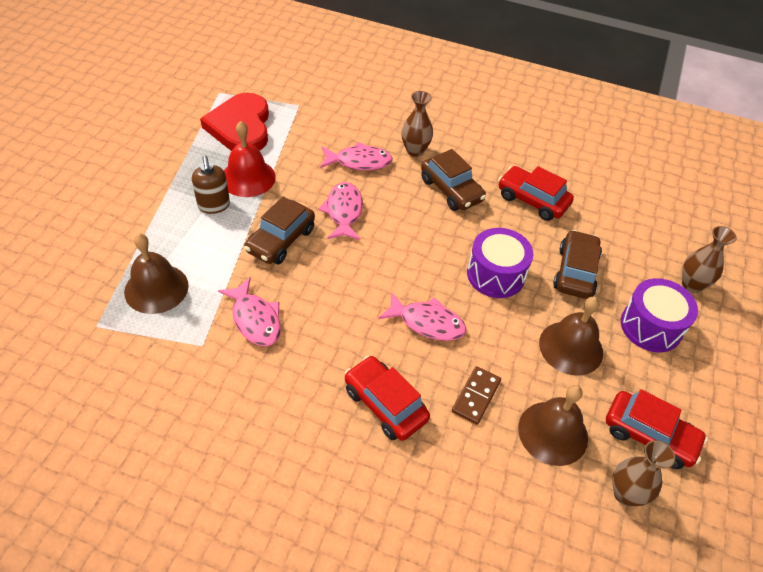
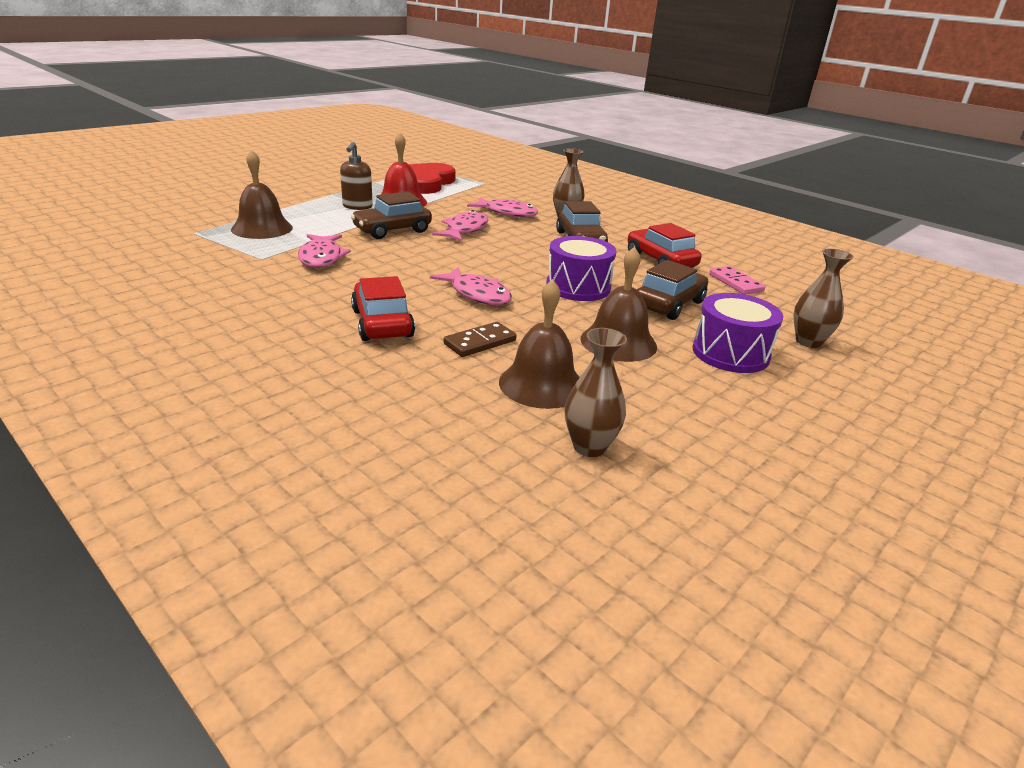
camera: 25 degrees right, 20 degrees down
(604, 214) = (735, 283): none -> pink domino
(649, 435) = (660, 417): red car -> none

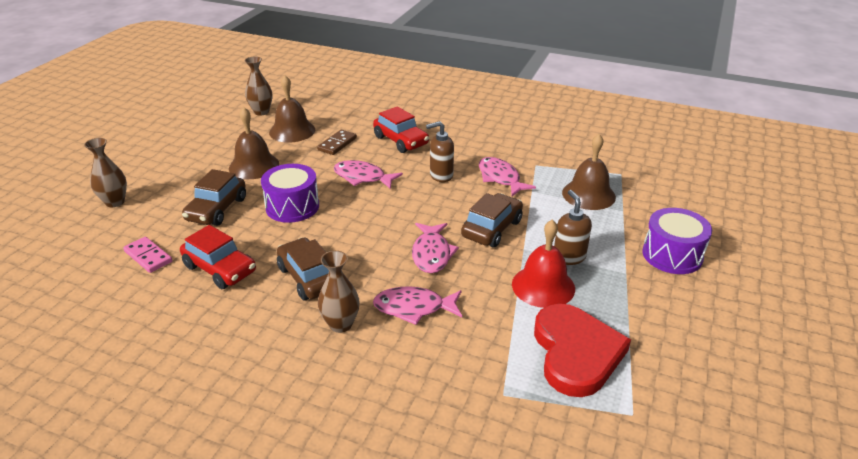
camera: 160 degrees right, 5 degrees up
(383, 274) = (441, 175): none -> brown soap dispenser
(730, 353) = (179, 177): purple drum -> purple drum (672, 255)

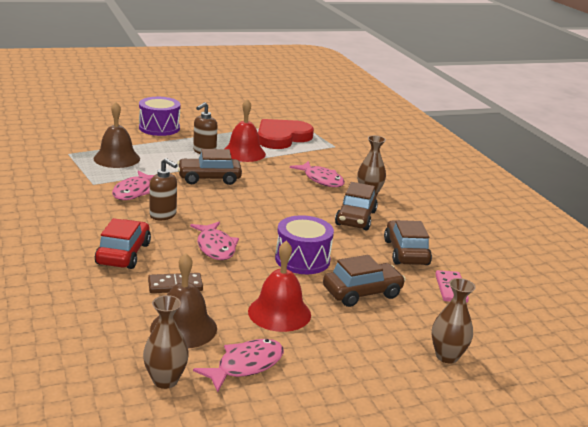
camera: 135 degrees left, 10 degrees down
(220, 269) = (406, 252): red car -> brown car
(254, 166) = (279, 313): brown bell -> red bell
(432, 254) = (267, 189): pink fish -> pink fish (245, 365)

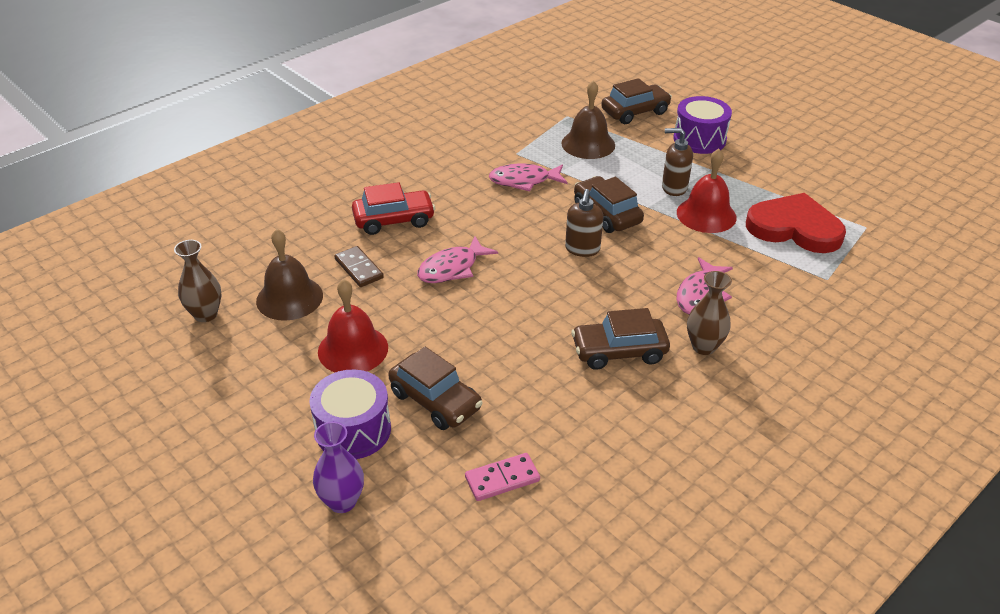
camera: 70 degrees right, 15 degrees up
(163, 215) = (490, 215): brown soap dispenser -> brown soap dispenser (582, 249)
(245, 365) = (249, 354): pink fish -> none
(302, 259) = (475, 335): purple drum -> purple drum (353, 430)
(406, 252) = (565, 417): brown car -> brown car (635, 112)
(447, 356) = (342, 502): brown vase -> purple vase

